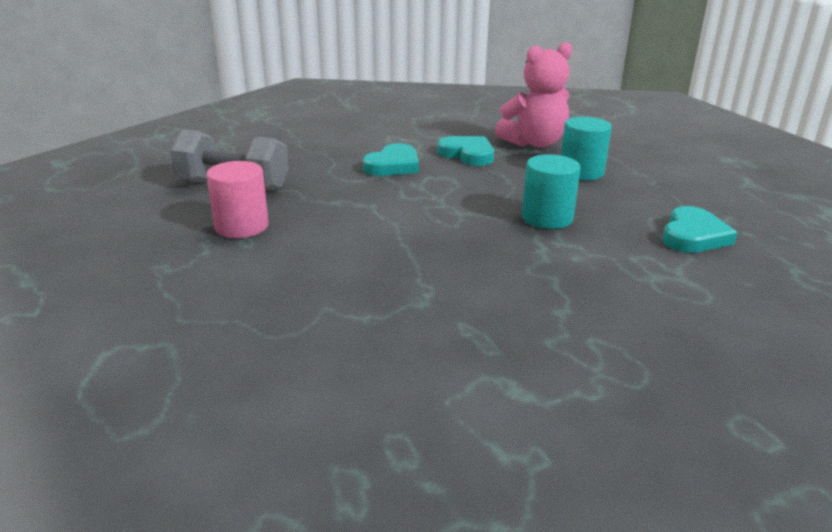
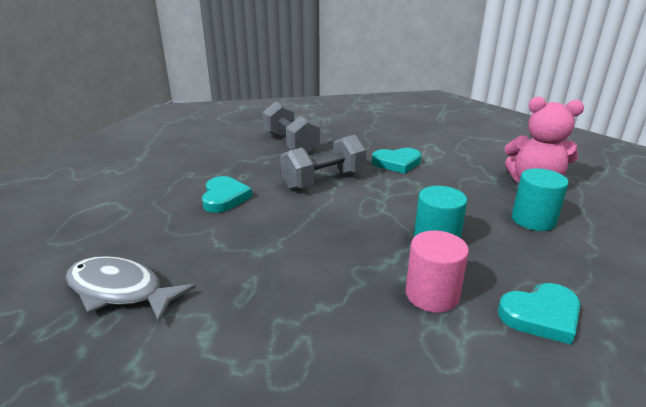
camera: 45 degrees right, 0 degrees up
(241, 226) = (255, 167): pink cylinder -> pink cylinder (432, 295)
(352, 416) = (120, 291): none -> grey fish
(353, 209) = (324, 181): none -> grey dumbbell
(467, 154) = (462, 173): turquoise heart -> turquoise heart (224, 197)

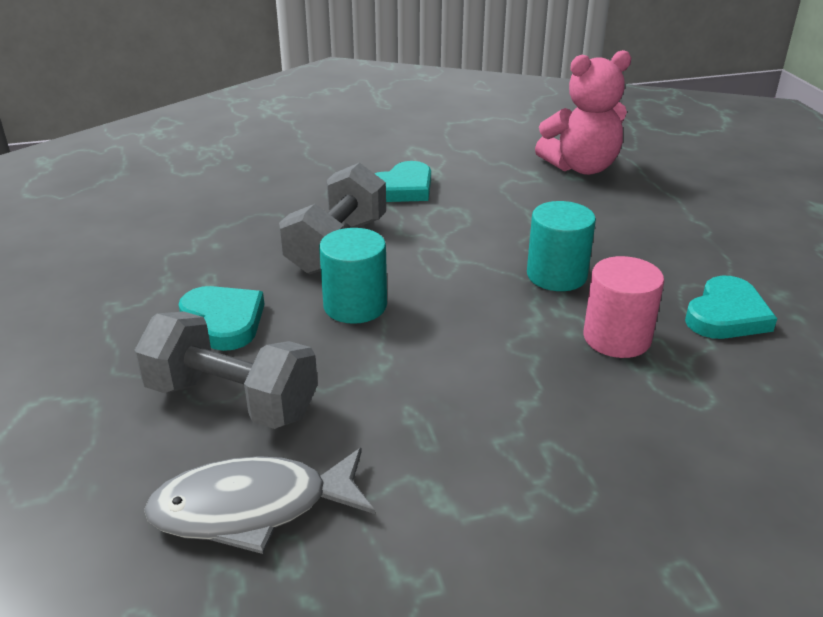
camera: 35 degrees left, 5 degrees up
(291, 143) = (217, 204): grey dumbbell -> grey dumbbell (232, 400)
(533, 220) = (623, 213): turquoise cylinder -> turquoise cylinder (355, 306)

